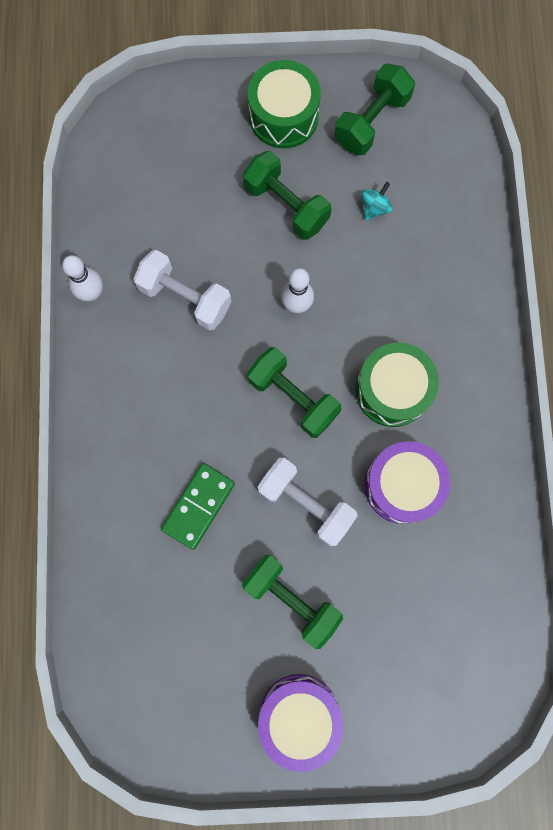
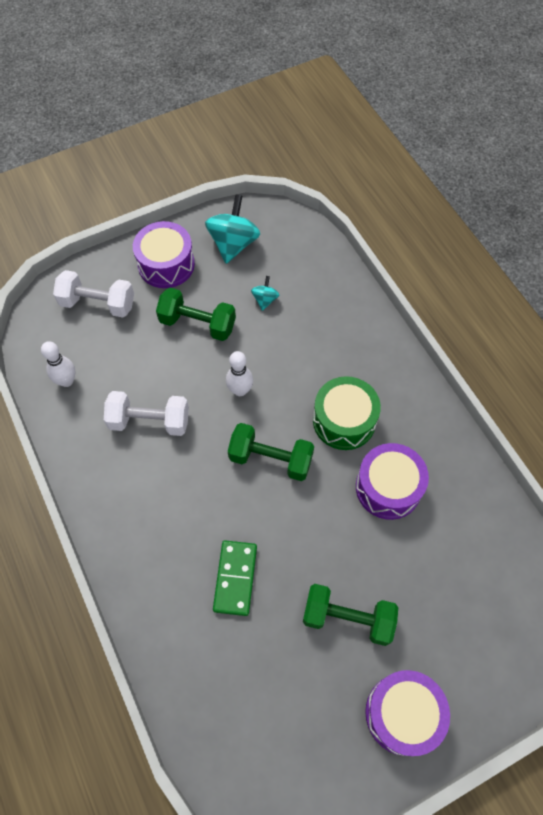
camera: 25 degrees left, 15 degrees down
(92, 293) = (71, 449): white bowling pin -> white bowling pin (67, 381)
(283, 116) = (166, 264): green drum -> purple drum
(306, 503) = (321, 535): white dumbbell -> white dumbbell (98, 303)
(371, 121) = (233, 244): green dumbbell -> turquoise spinning top

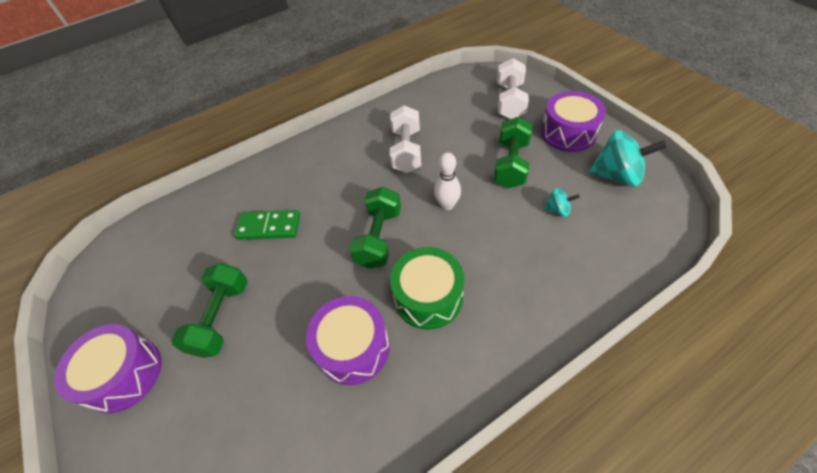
camera: 90 degrees right, 10 degrees down
(67, 381) = (434, 100): white bowling pin -> none

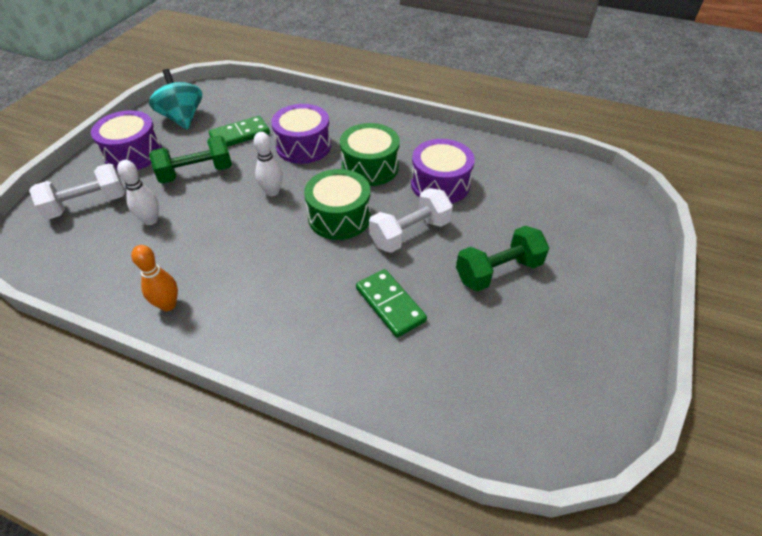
camera: 130 degrees left, 5 degrees down
(124, 374) = (598, 300): purple drum -> purple drum (303, 146)
(376, 122) = (168, 305): none -> orange bowling pin
(379, 238) = (339, 217): green dumbbell -> green drum
(406, 151) = (211, 251): white dumbbell -> white dumbbell (410, 233)
(466, 128) = (150, 220): none -> white bowling pin
(557, 210) = (240, 135): turquoise spinning top -> green domino

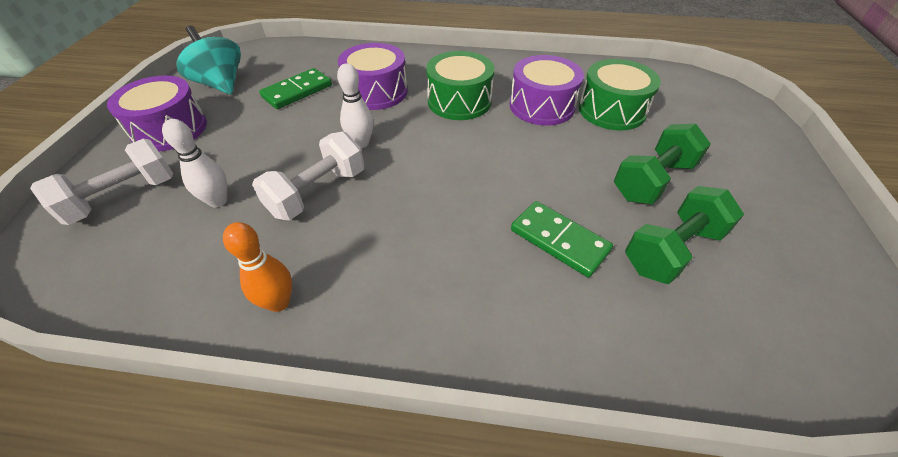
camera: 15 degrees left, 0 degrees up
(196, 173) = (259, 138): green dumbbell -> green dumbbell (672, 250)
(339, 217) = (451, 156): green drum -> green drum (611, 110)
(410, 233) = (538, 159): white dumbbell -> white dumbbell (318, 192)

